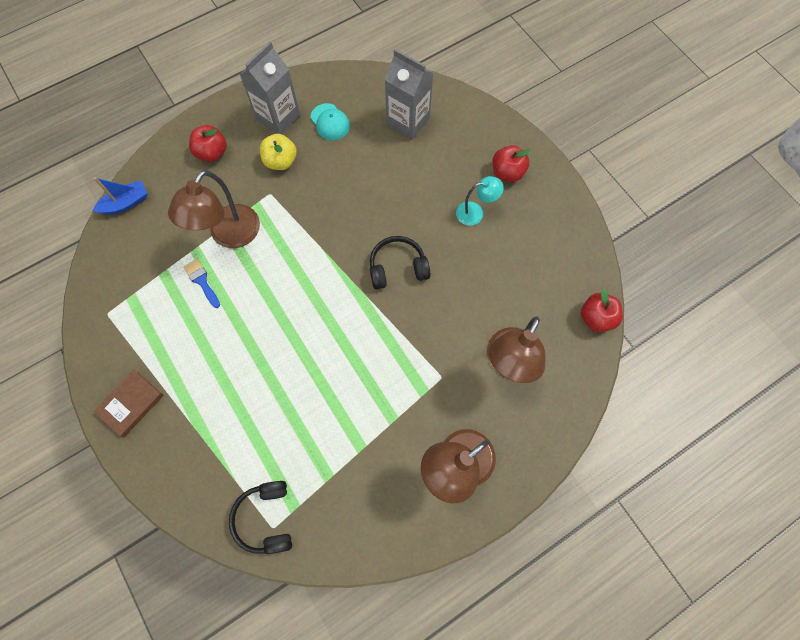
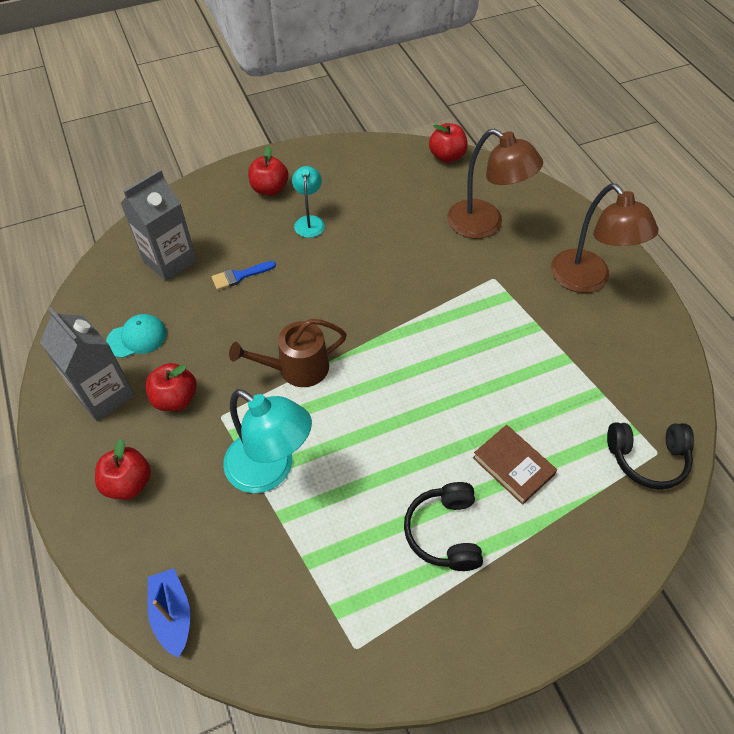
camera: 80 degrees left, 15 degrees down
(131, 404) = (499, 615): brown book -> brown book (513, 466)
(202, 281) = (331, 510): blue brush -> blue brush (239, 276)
(229, 235) = (270, 470): brown lamp -> turquoise lamp
(281, 161) = (175, 398): yellow apple -> red apple
(318, 235) = (297, 368): none -> brown watering can
(397, 268) = (360, 297): black headphones -> black headphones (444, 532)

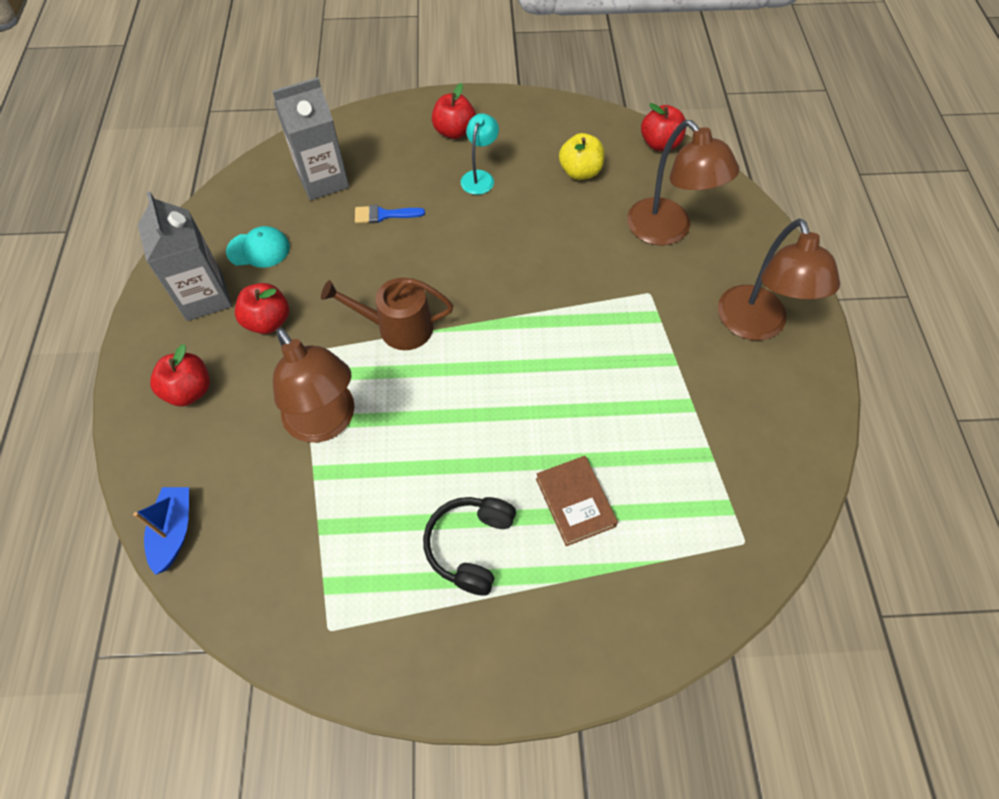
camera: 20 degrees right, 5 degrees up
(270, 470) = (326, 423): turquoise lamp -> brown lamp
(392, 195) = (580, 172): none -> yellow apple
(647, 458) = (729, 544): black headphones -> none

